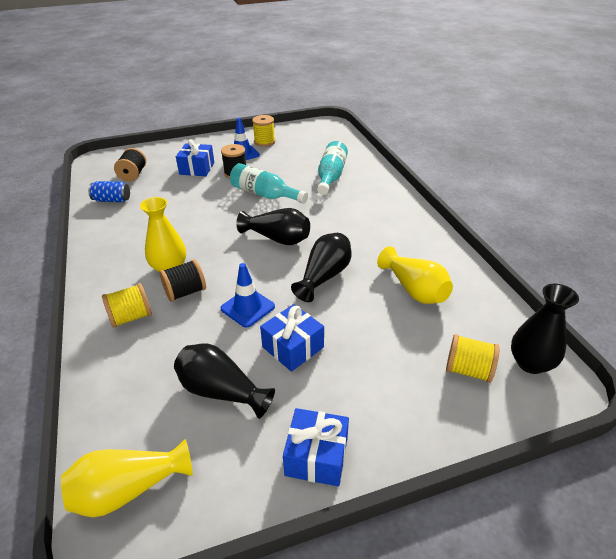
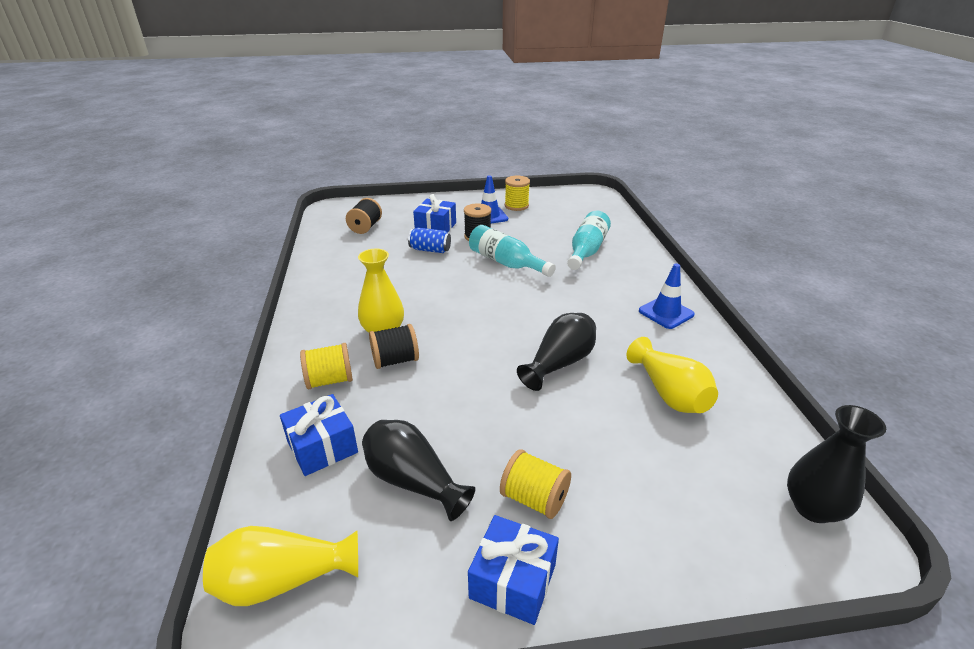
camera: 10 degrees right, 5 degrees down
(112, 200) = (337, 251): blue can -> blue can (430, 250)
(247, 307) = (462, 387): blue traffic cone -> blue traffic cone (666, 313)
(277, 239) = (512, 313): black vase -> none
(293, 347) = (507, 441): blue gift -> blue gift (322, 447)
(468, 370) = (726, 503): yellow spool -> yellow spool (534, 498)

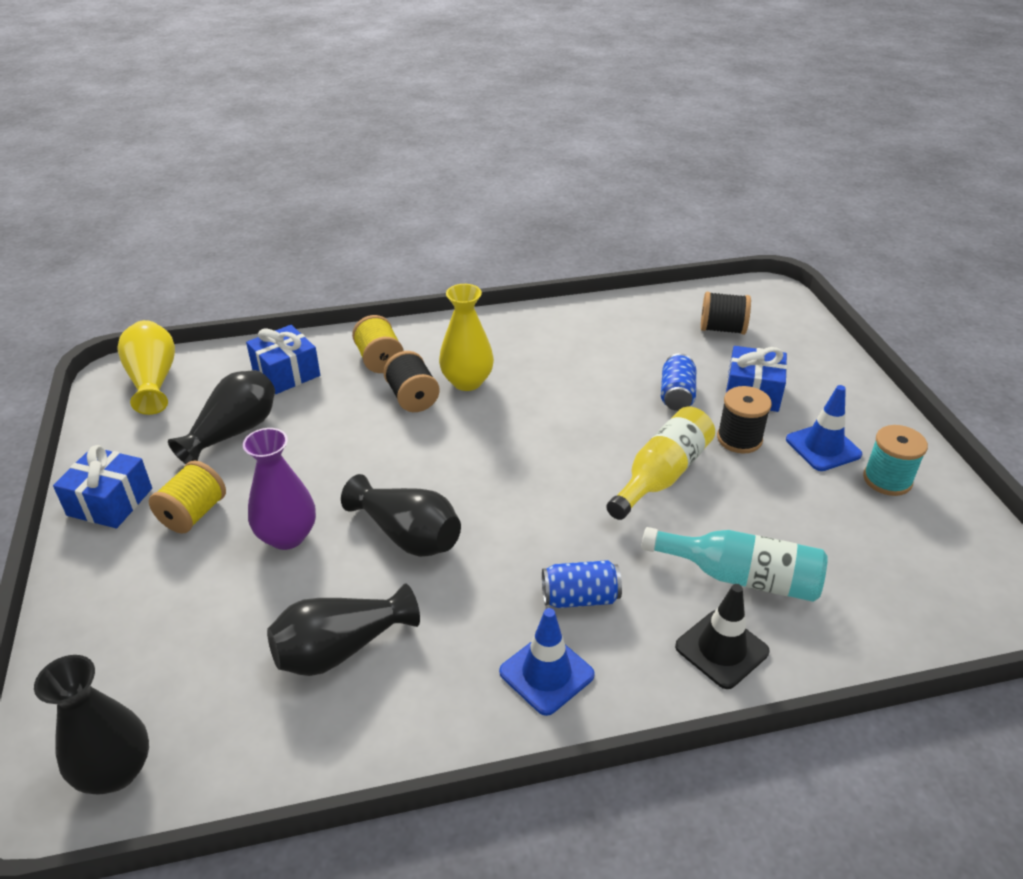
camera: 85 degrees right, 5 degrees up
(506, 263) = (662, 475): turquoise bottle -> yellow bottle
(516, 206) = (887, 480): yellow spool -> turquoise spool
(562, 428) = (287, 536): none -> purple vase
(608, 298) = (580, 598): none -> blue can
(636, 261) = (721, 649): none -> black traffic cone
(669, 393) = (340, 649): yellow vase -> black vase

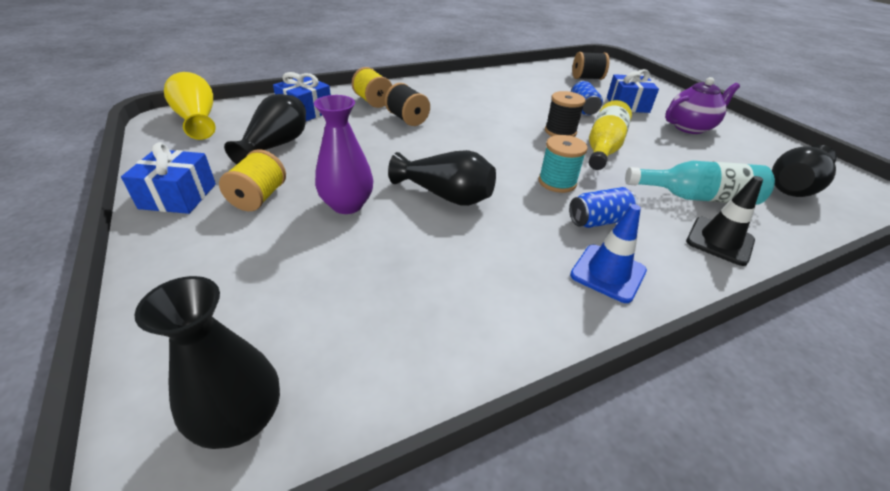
camera: 15 degrees left, 0 degrees up
(340, 649) = (429, 277): black vase -> black vase (793, 186)
(467, 381) = (441, 109): yellow vase -> none
(739, 439) = (637, 126): black spool -> black spool (560, 132)
(823, 447) = (690, 127): blue traffic cone -> purple teapot
(887, 480) = (740, 140): turquoise spool -> turquoise spool (557, 182)

